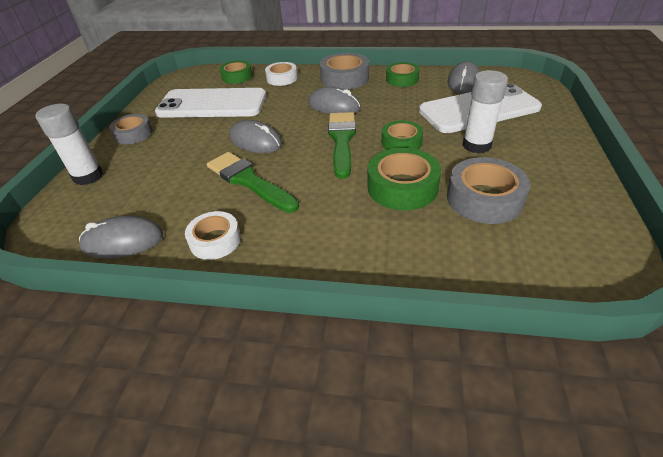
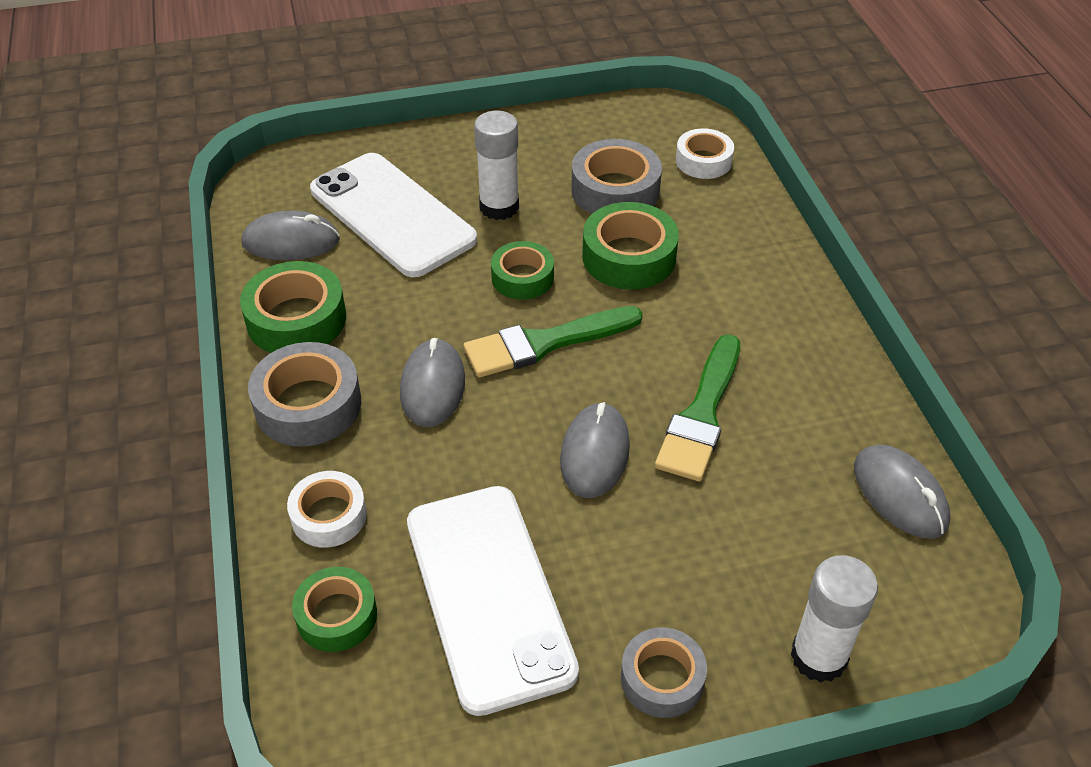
camera: 115 degrees left, 5 degrees up
(215, 241) = (831, 396): white tape -> white tape (703, 161)
(402, 79) = (296, 319): green tape -> green tape, size x1.53

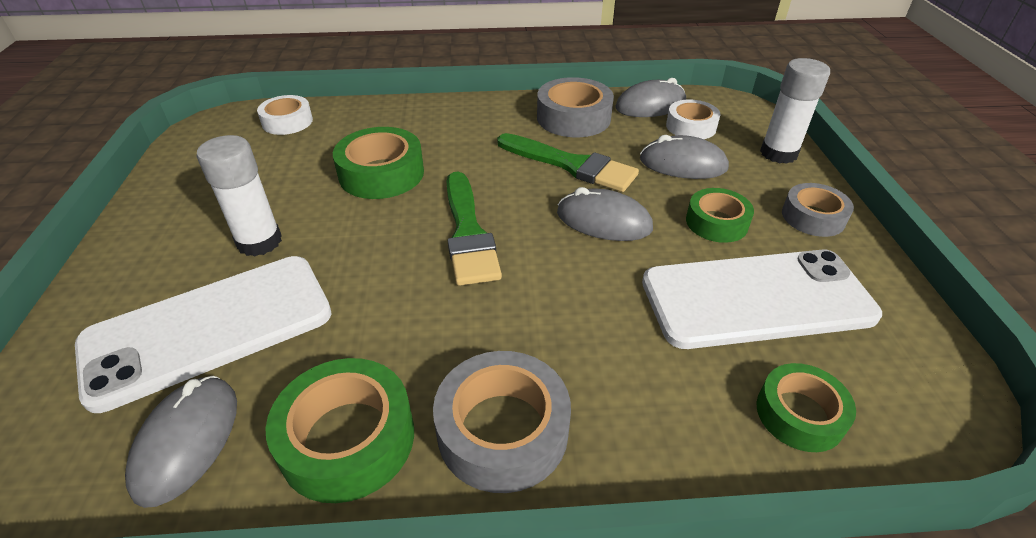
camera: 80 degrees left, 5 degrees down
(329, 516) = (671, 415): white tape -> white tape (691, 126)
(432, 386) = (502, 315): grey mouse -> grey mouse (683, 164)
(522, 277) = (374, 237): green tape -> green tape (716, 222)
(615, 190) = (289, 169): grey tape -> grey tape (573, 118)

